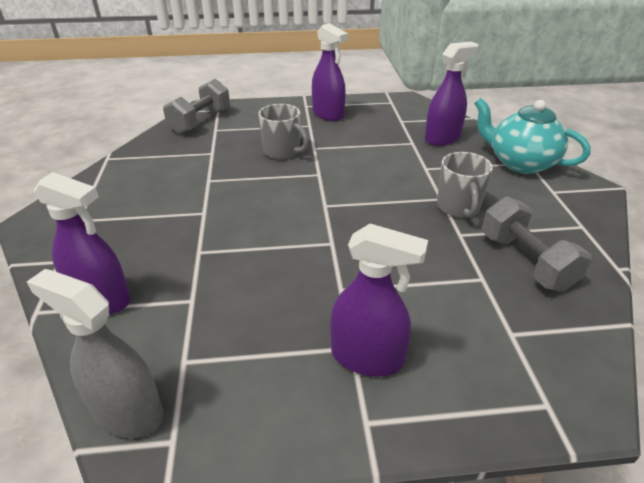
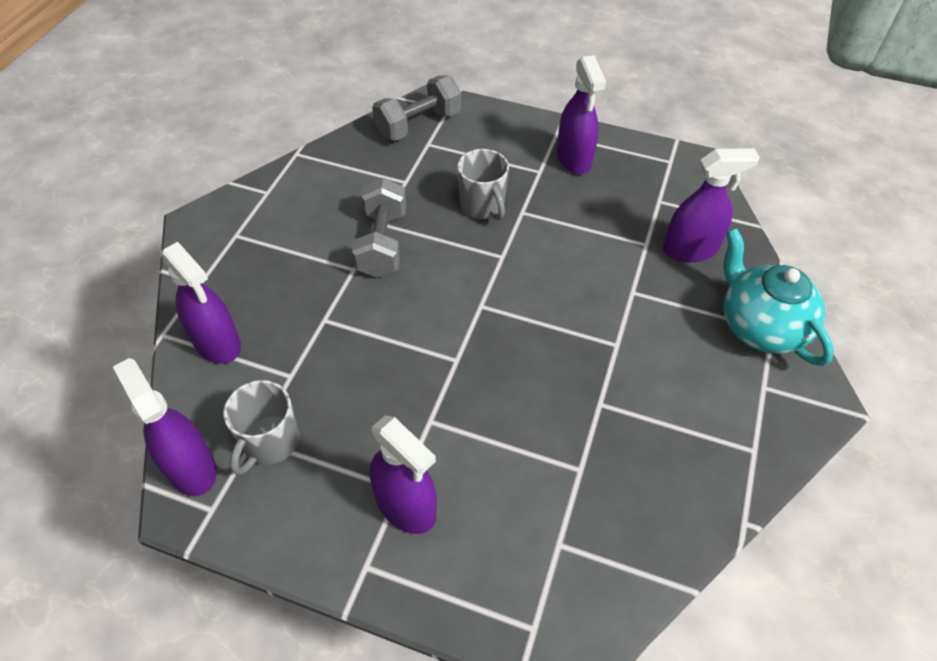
camera: 25 degrees right, 15 degrees up
(127, 412) = (191, 468): grey spray bottle -> purple spray bottle
(458, 207) = (627, 365): grey mug -> grey mug (270, 442)
(525, 261) = (645, 469): grey dumbbell -> grey dumbbell (382, 243)

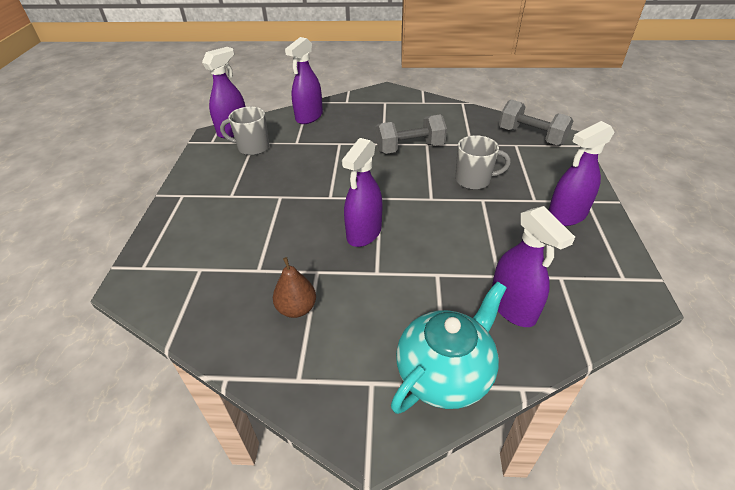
camera: 75 degrees right, 10 degrees down
(406, 506) = (220, 200): purple spray bottle -> purple spray bottle (364, 233)
(482, 206) = (474, 180): grey mug -> grey mug turned 135 degrees counterclockwise
(656, 435) = (297, 308): none -> brown pear

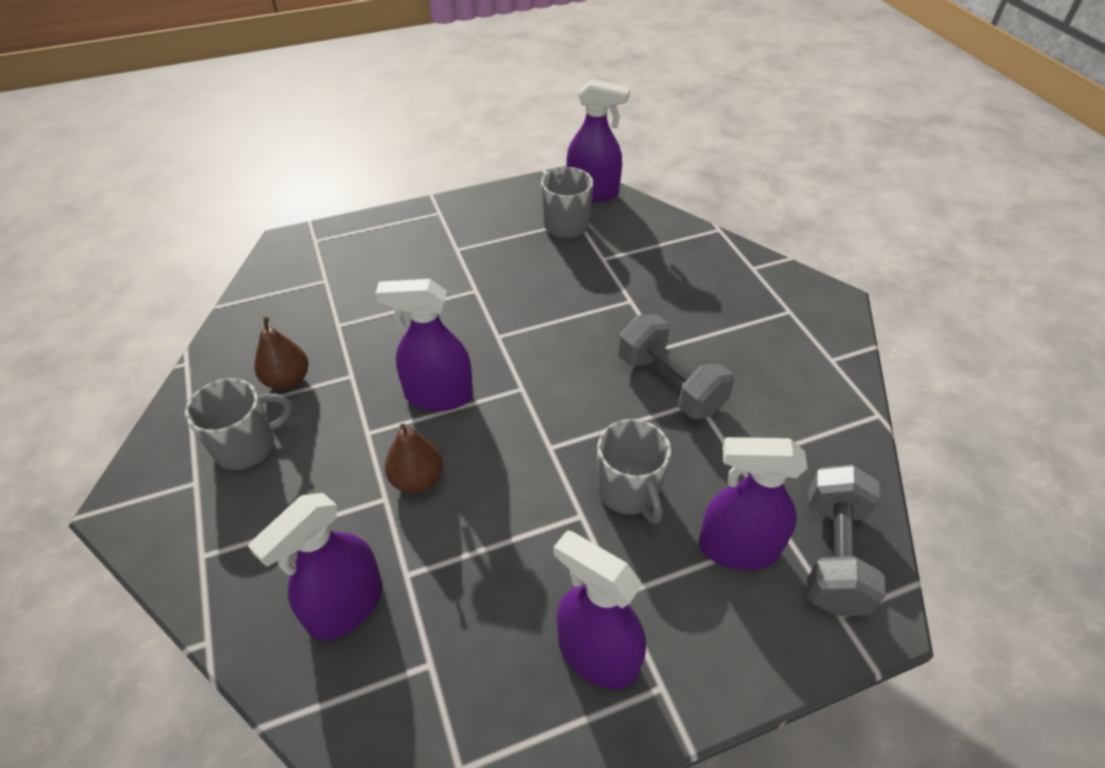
camera: 65 degrees right, 5 degrees up
(309, 117) = (677, 245): purple spray bottle -> purple spray bottle (738, 548)
(351, 343) = (247, 446): none -> grey mug
(428, 256) = (417, 479): none -> brown pear
(445, 373) = (217, 551): turquoise teapot -> none

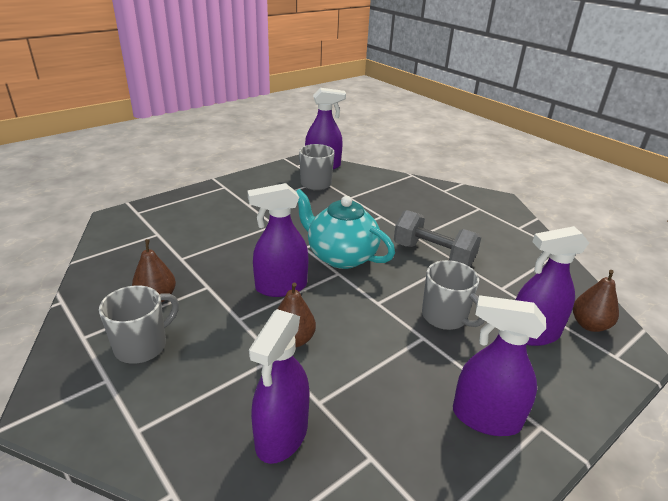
camera: 20 degrees left, 15 degrees down
(539, 361) = (340, 256): none -> turquoise teapot
(833, 554) = (589, 325): grey dumbbell -> brown pear

